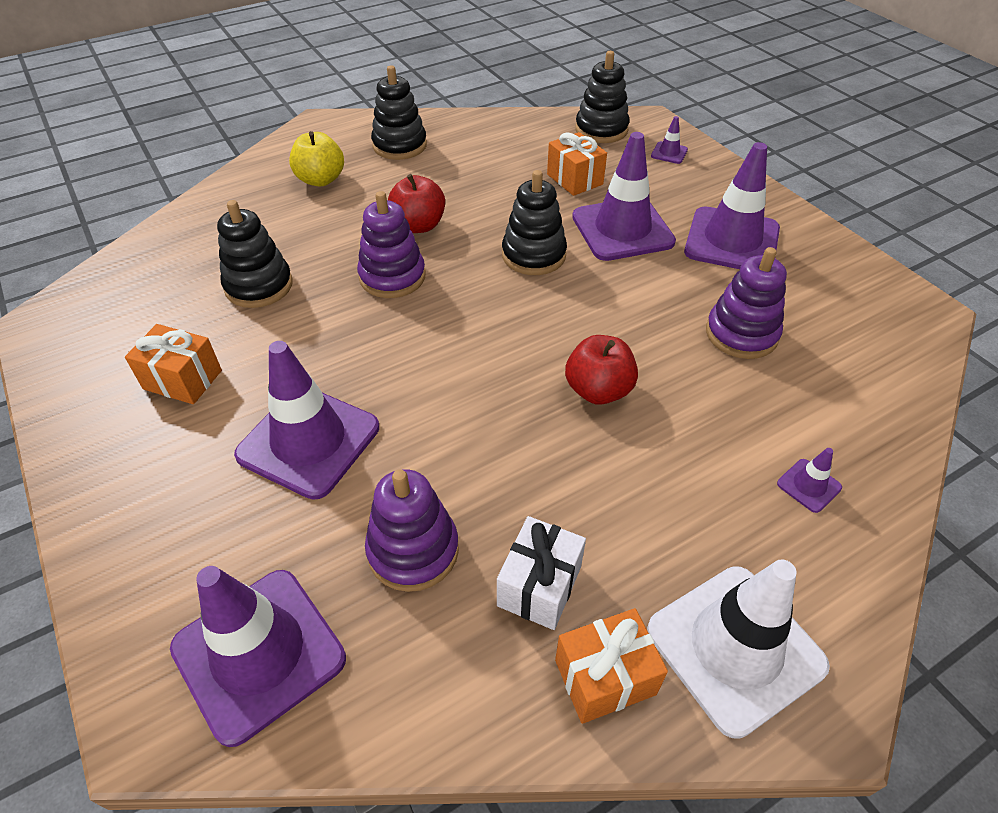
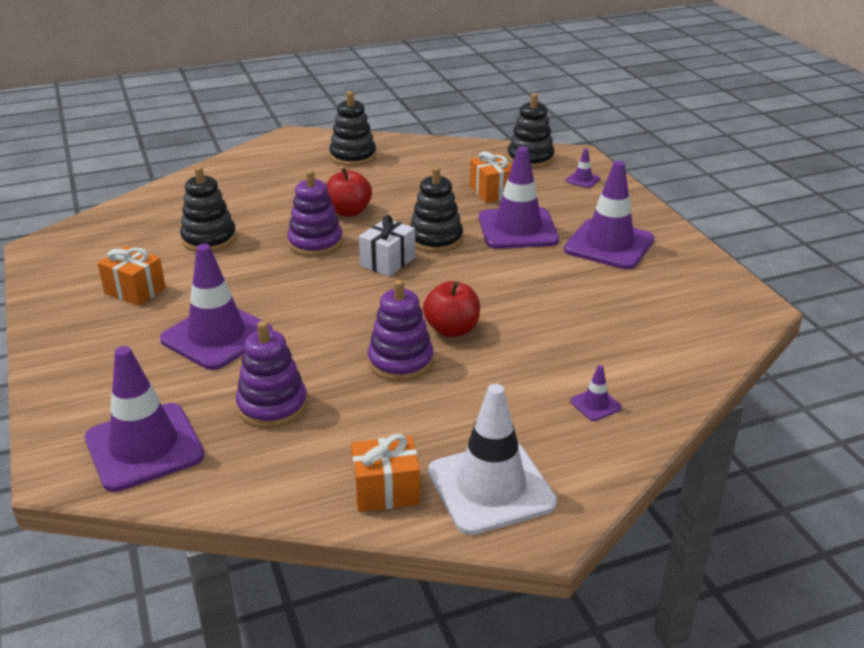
camera: 10 degrees right, 15 degrees down
(321, 180) = (280, 175): yellow apple -> none
(539, 586) = (358, 436): white gift -> white gift (387, 262)
(741, 334) = (587, 306): purple stacking toy -> purple stacking toy (400, 362)

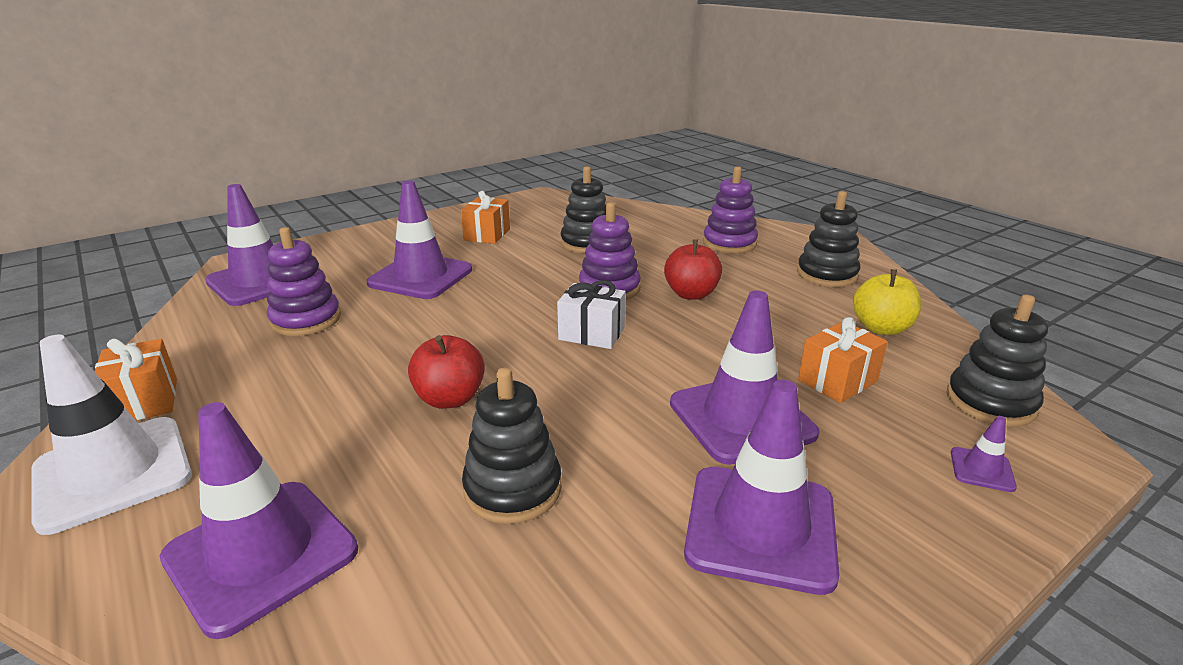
camera: 75 degrees right, 5 degrees down
(400, 362) = (379, 374): purple stacking toy -> purple stacking toy (729, 243)
(435, 239) = (664, 356): black stacking toy -> black stacking toy (513, 489)
(439, 162) = (881, 328): none -> yellow apple
(595, 404) = (261, 554): purple traffic cone -> purple traffic cone, size x2.38

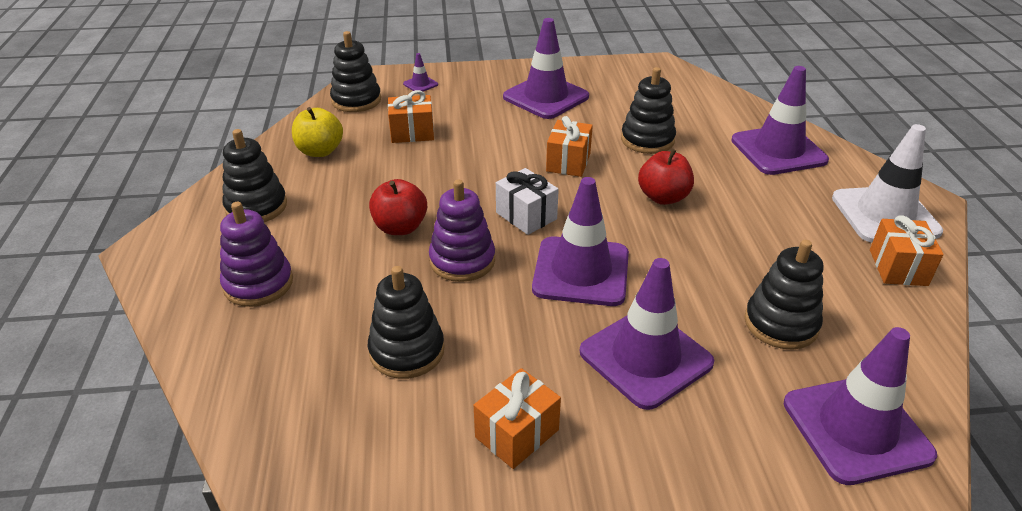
camera: 150 degrees left, 10 degrees up
(306, 320) = (781, 324): purple stacking toy -> black stacking toy
(602, 407) = (568, 162): none -> orange gift
(741, 418) = (496, 133): purple traffic cone -> purple traffic cone (581, 271)

